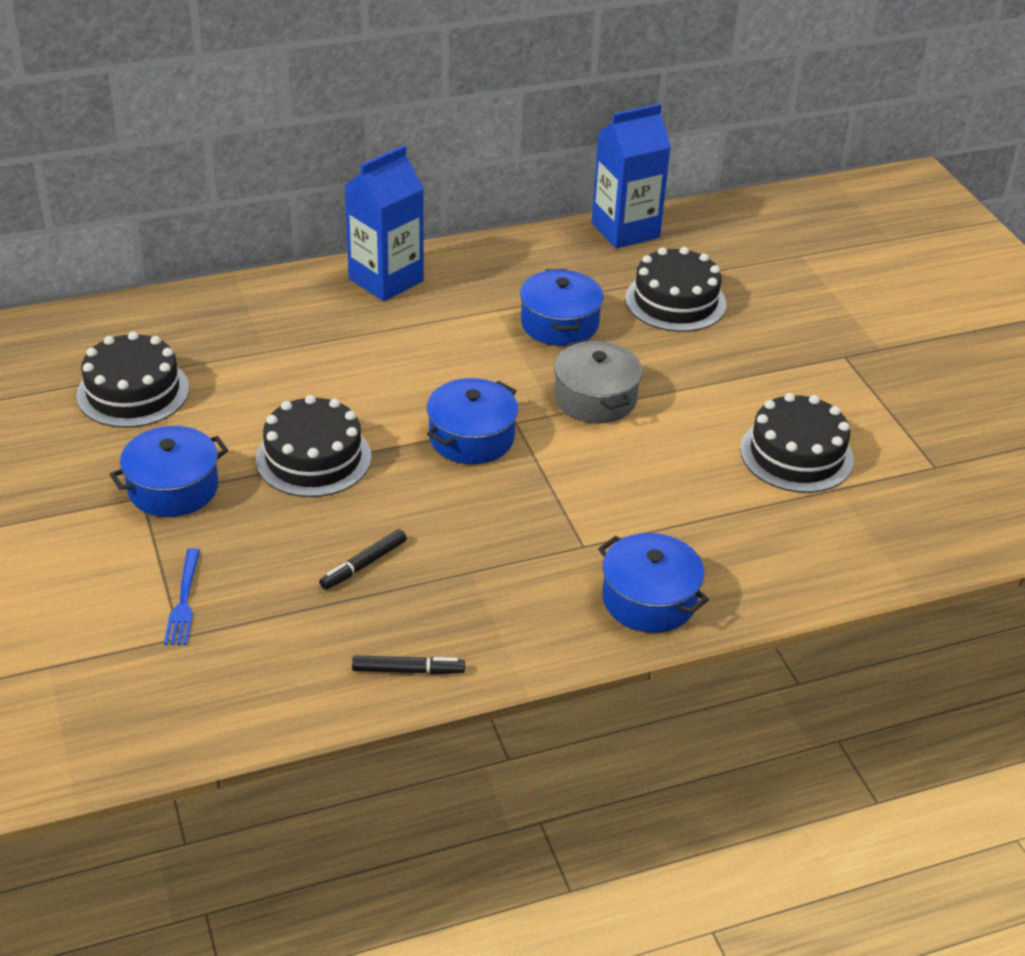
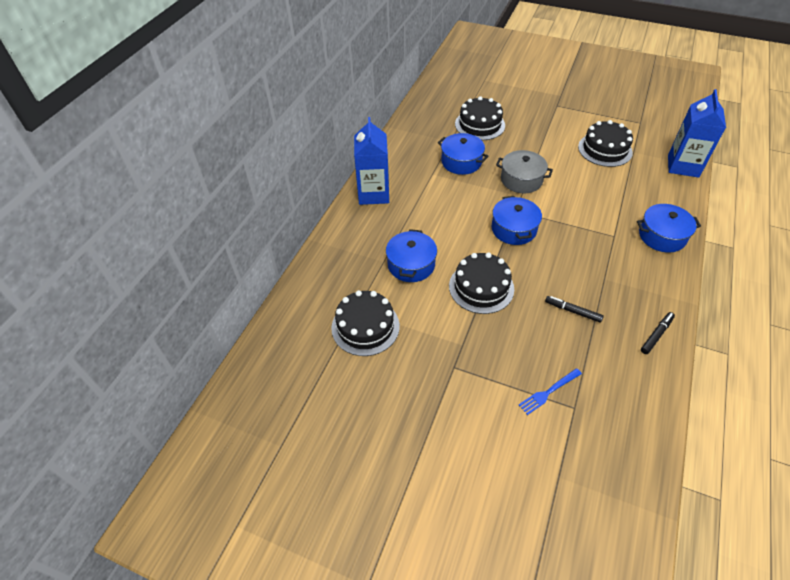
camera: 45 degrees left, 10 degrees up
(173, 488) = (458, 351): blue pot -> blue pot (411, 264)
(183, 601) = (548, 392): blue fork -> blue fork turned 105 degrees clockwise
(363, 565) = (572, 311): black marker -> black marker turned 120 degrees clockwise
(625, 230) = (418, 110): blue carton -> blue carton (683, 166)

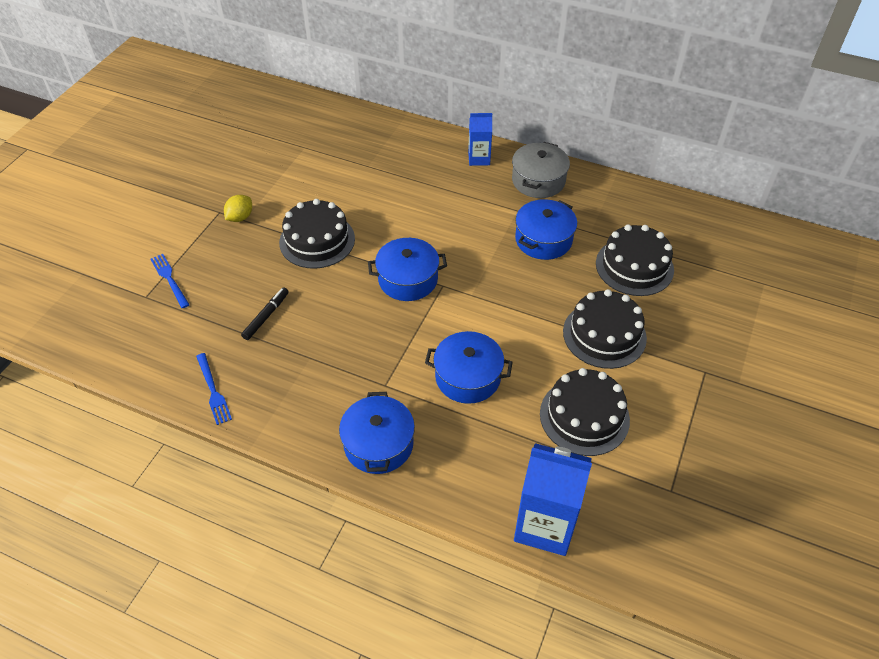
camera: 90 degrees right, 0 degrees up
(365, 327) = (282, 153): black cake -> black cake (604, 334)
(373, 194) = (479, 158): blue carton -> blue carton, size x0.56
(411, 264) = (360, 186): blue pot -> blue pot (468, 377)
(459, 348) = (240, 217): none -> yellow lemon
(521, 180) = (505, 299): grey pot -> grey pot (538, 181)
(656, 335) = (213, 391): black marker -> blue fork

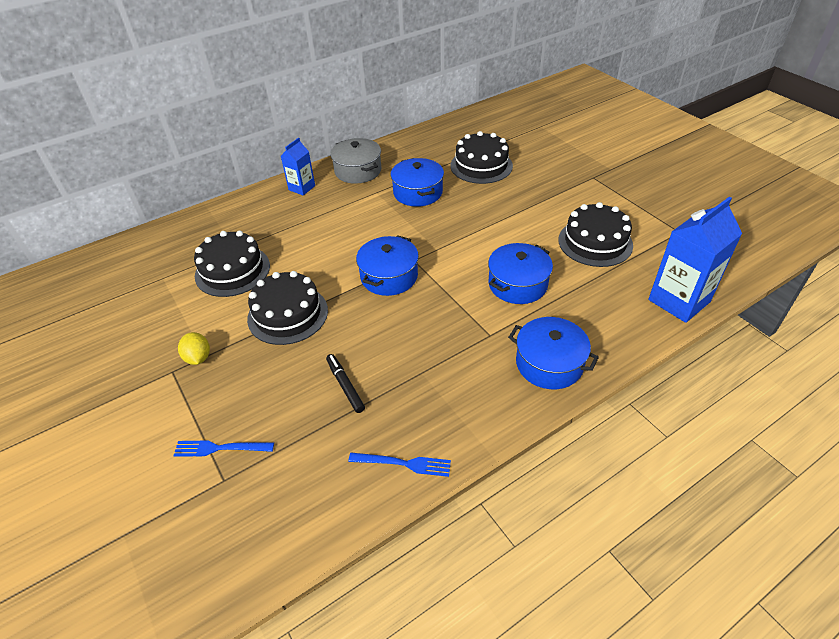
camera: 55 degrees left, 5 degrees down
(604, 334) = (530, 203): black cake -> black cake (232, 270)

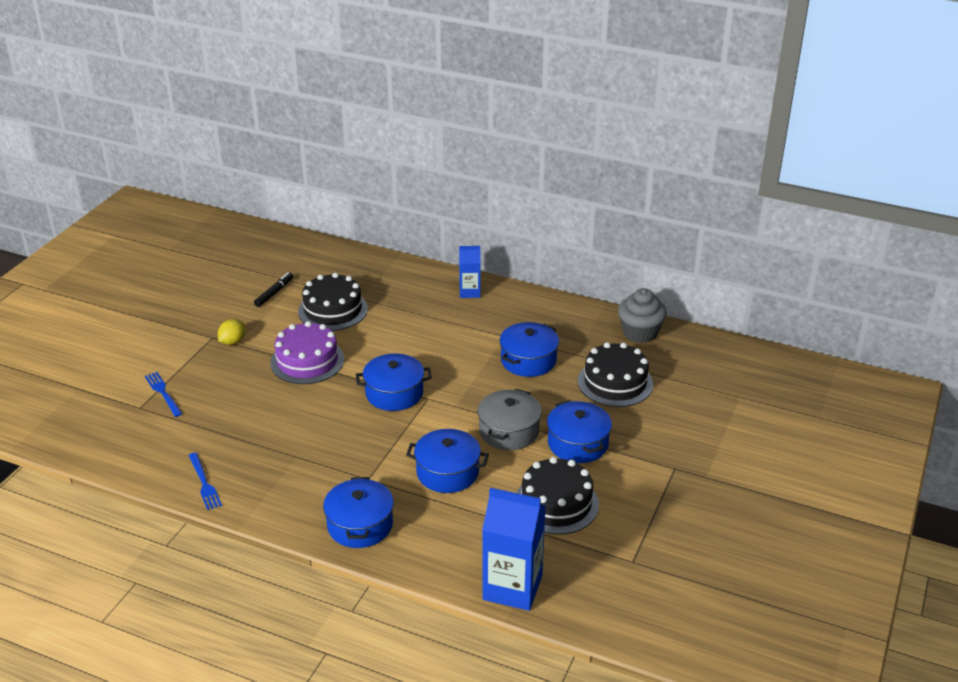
camera: 55 degrees right, 10 degrees down
(288, 314) = (307, 361): black cake -> purple cake
(345, 386) = (256, 423): black marker -> black marker (274, 293)
(358, 171) = (527, 311): grey pot -> grey pot (509, 431)
(437, 135) = (640, 333): none -> grey cupcake
(535, 207) = (578, 443): none -> blue pot

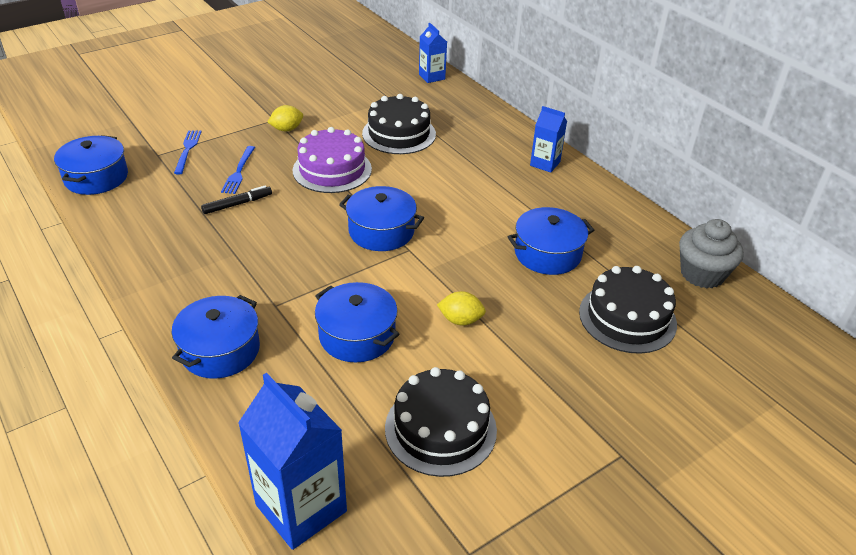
camera: 30 degrees right, 5 degrees up
(204, 483) = (134, 243): blue fork -> blue fork (239, 172)
(274, 293) = (363, 101): black marker -> black marker (237, 204)
(312, 249) = (432, 77): none -> blue carton
(509, 431) = (460, 320): grey pot -> yellow lemon
(578, 443) = (525, 369): blue pot -> blue pot (96, 177)

